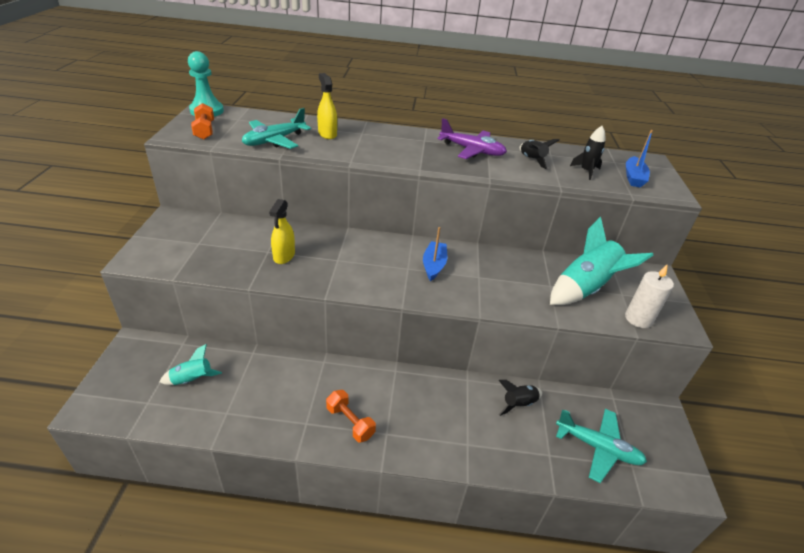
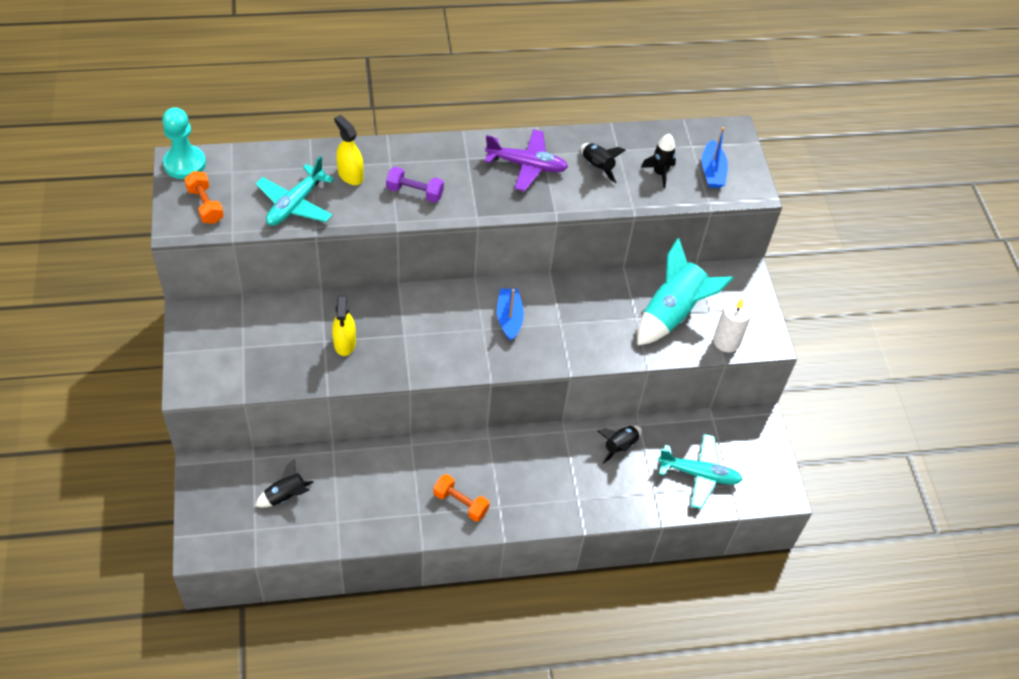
camera: 15 degrees left, 15 degrees up
(192, 380) = (286, 496): turquoise rocket -> black rocket
(374, 149) = (414, 192): none -> purple dumbbell

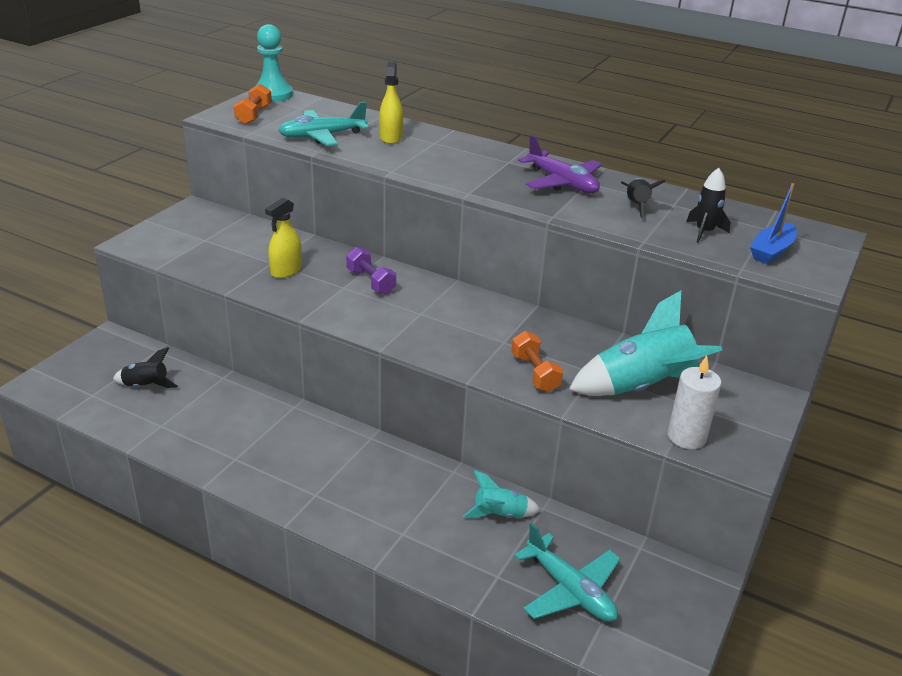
camera: 40 degrees right, 20 degrees down
(414, 192) = (432, 163): purple dumbbell -> purple dumbbell (371, 282)
(461, 503) = (282, 472): orange dumbbell -> orange dumbbell (535, 373)
(509, 318) = (456, 317): blue boat -> none
(620, 446) = (500, 514): black rocket -> turquoise rocket

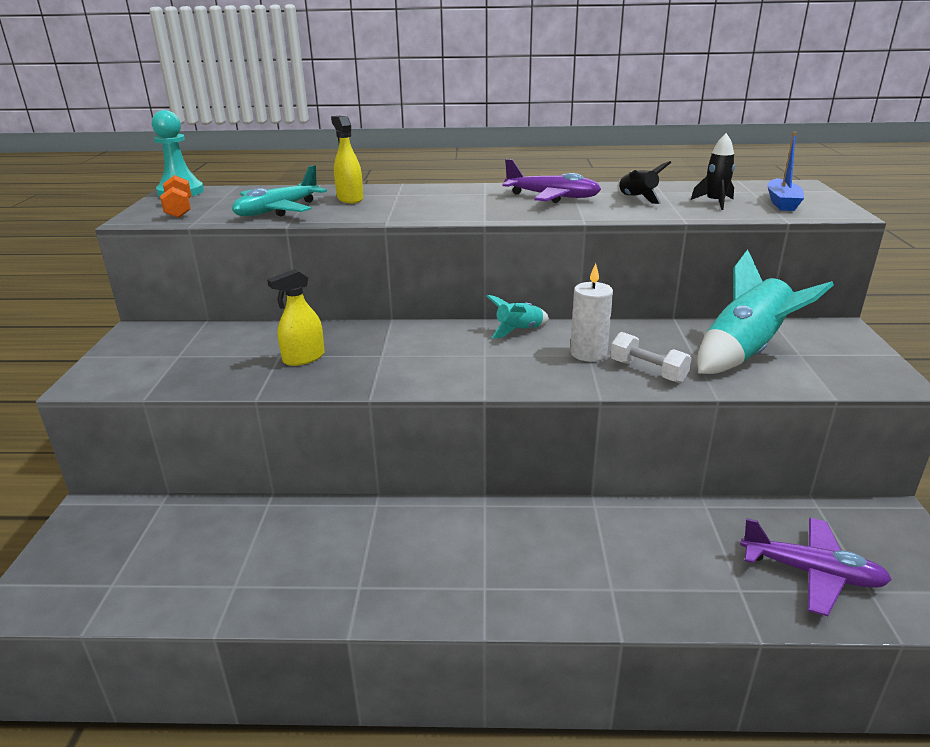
camera: 25 degrees left, 5 degrees down
(146, 386) = (178, 548): black rocket -> none
(286, 271) = (303, 358): yellow spray bottle -> yellow spray bottle turned 45 degrees clockwise
(371, 282) = (404, 343): purple dumbbell -> none
(500, 514) = (677, 528): turquoise rocket -> turquoise rocket (519, 331)
(535, 373) = (648, 371): orange dumbbell -> white dumbbell
(570, 590) = (811, 573): turquoise plane -> purple plane
(686, 437) = (831, 379): white candle -> white candle (588, 353)

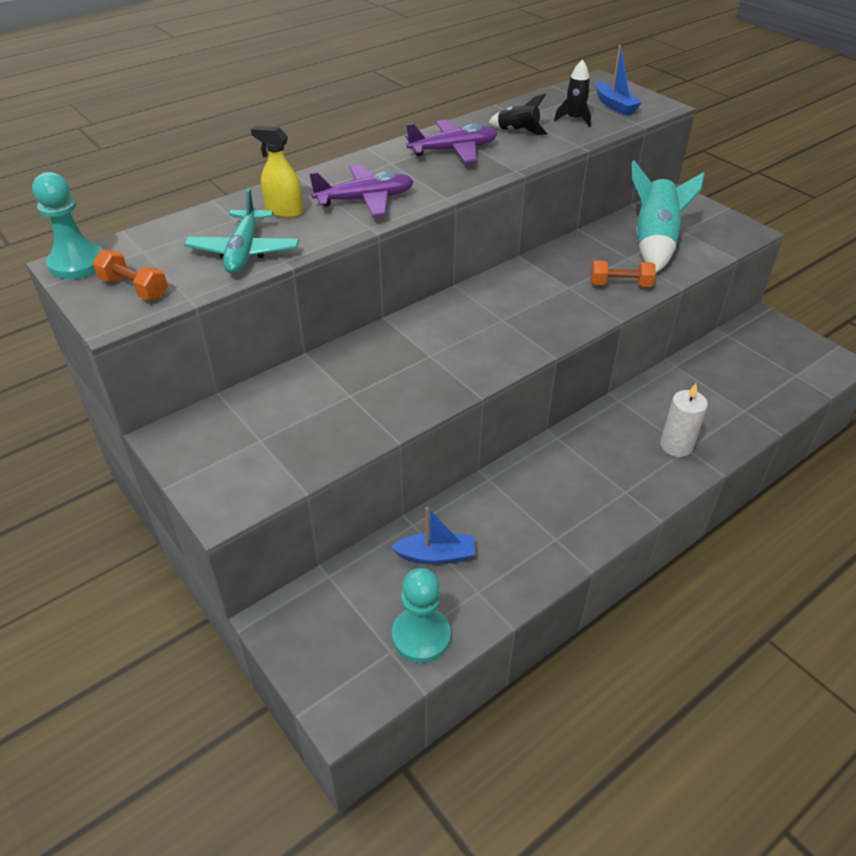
camera: 40 degrees left, 15 degrees up
(145, 589) = (421, 636): none -> turquoise pawn
(248, 537) = (436, 555): none -> blue boat
(303, 358) = (374, 388): yellow spray bottle -> none
(519, 331) = (495, 286): turquoise rocket -> none
(588, 353) = (567, 286): white candle -> white candle (676, 446)
(648, 371) = (620, 284): white dumbbell -> orange dumbbell
(811, 573) = (763, 379): purple plane -> purple plane (365, 200)

